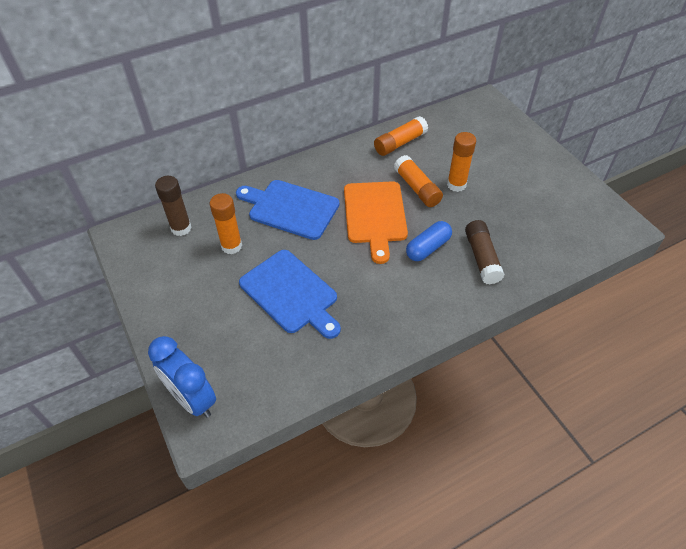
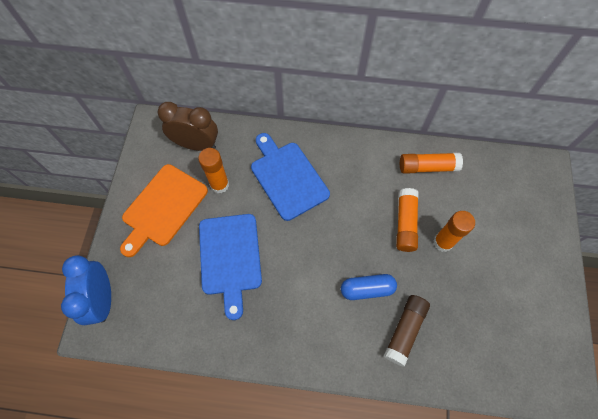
camera: 35 degrees right, 15 degrees up
(181, 228) = (196, 144): brown glue stick -> brown clock
(374, 215) = (348, 228): orange cutting board -> orange cutting board (163, 207)

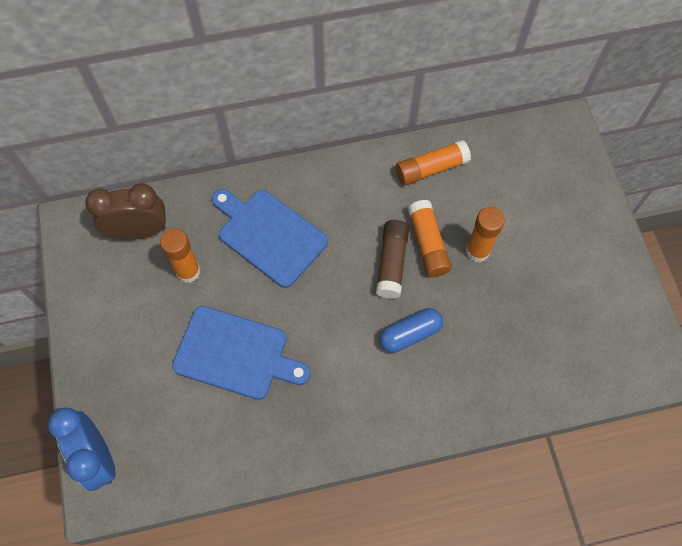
camera: 20 degrees left, 0 degrees up
(163, 207) = (127, 323): orange cutting board -> none
(230, 258) = (235, 354): blue cutting board -> blue cutting board turned 45 degrees counterclockwise
(405, 330) = (468, 365): brown glue stick -> brown glue stick (392, 263)

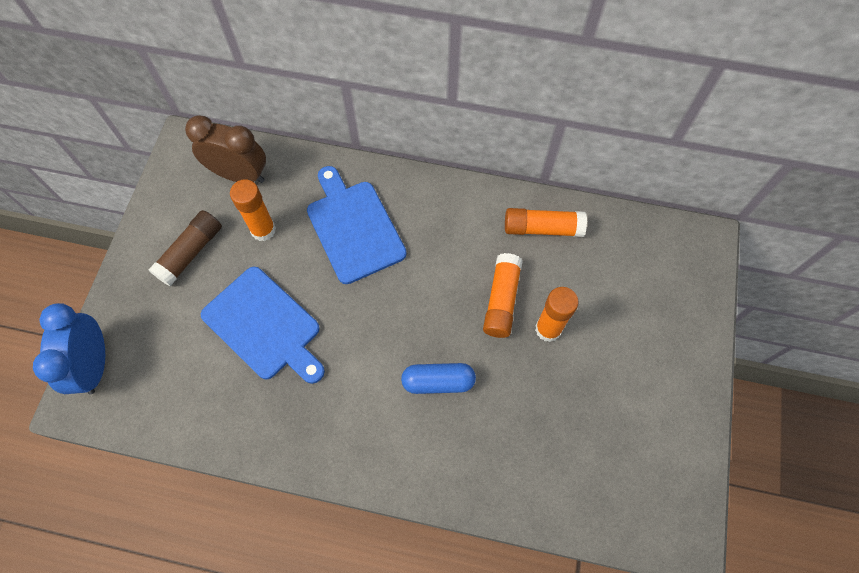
camera: 25 degrees right, 0 degrees up
(392, 263) = (456, 304): brown glue stick -> brown glue stick (191, 252)

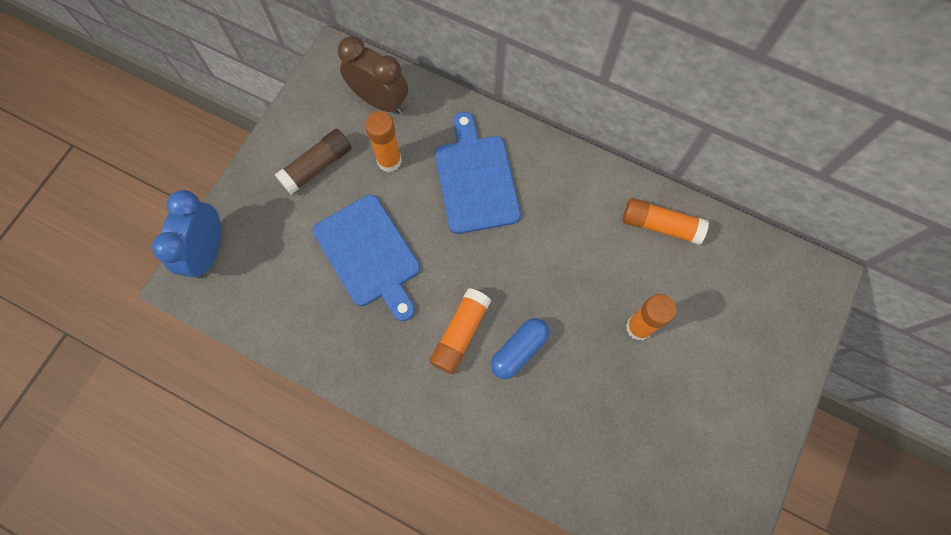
camera: 15 degrees right, 5 degrees up
(438, 382) = (519, 350): blue capsule -> blue capsule turned 60 degrees counterclockwise
(501, 300) = (600, 287): orange glue stick -> orange glue stick (460, 334)

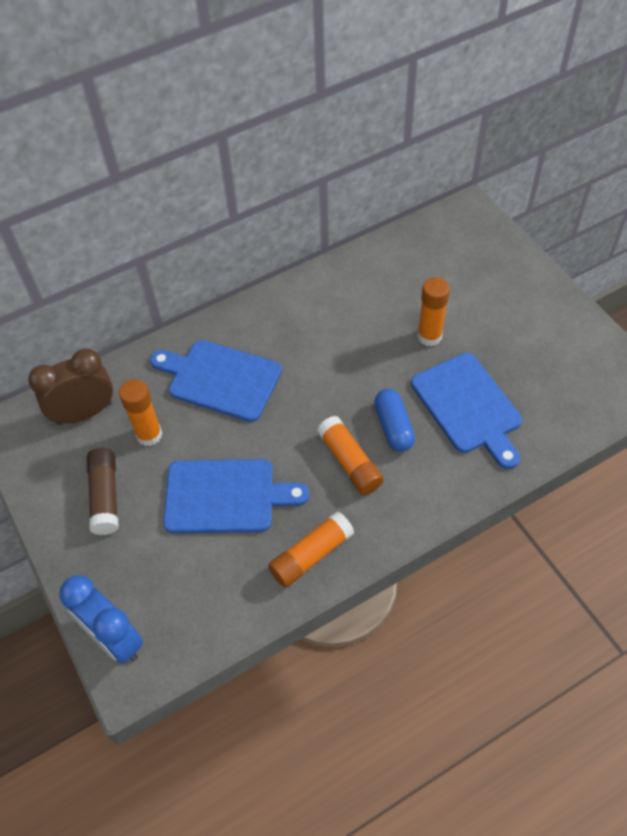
camera: 55 degrees left, 15 degrees down
(582, 405) = (468, 407): none -> blue cutting board
(660, 225) = (357, 278): orange glue stick -> orange glue stick (311, 555)

